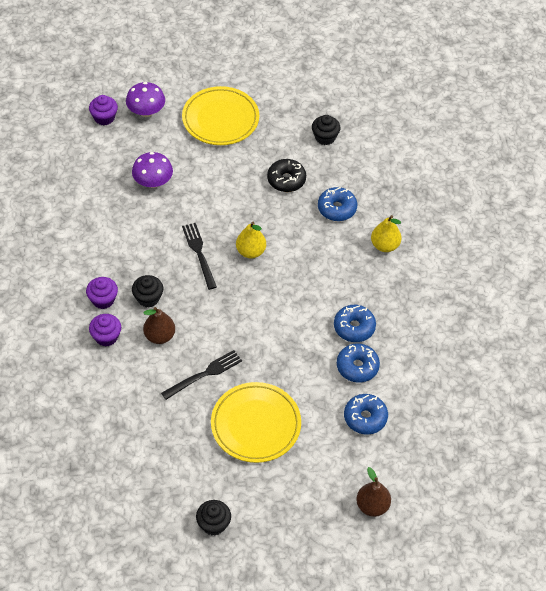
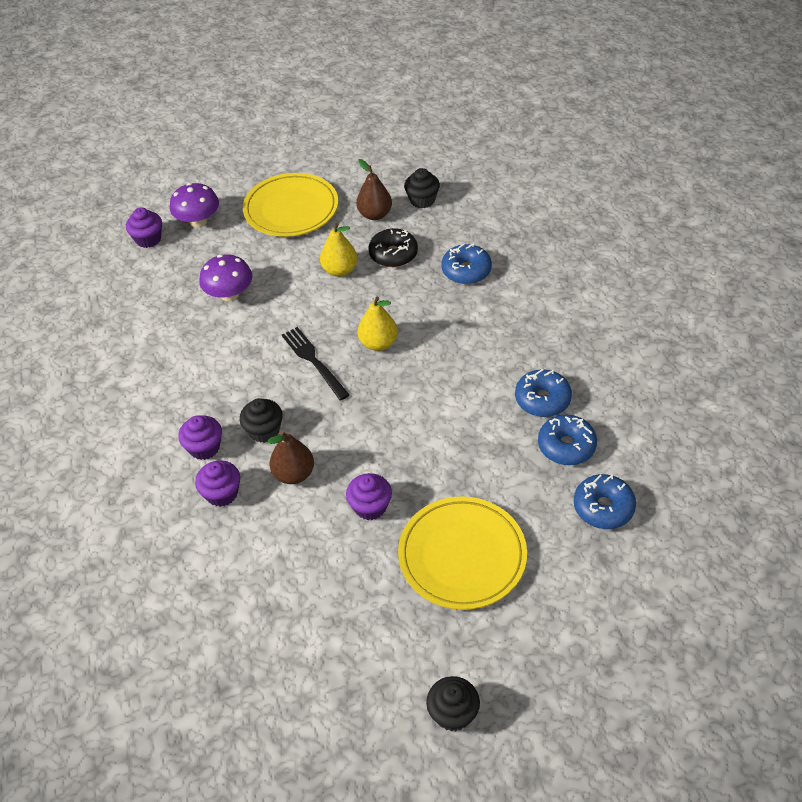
camera: 10 degrees left, 5 degrees down
(205, 374) = (370, 507): black fork -> purple cupcake
(372, 506) = (663, 623): brown pear -> brown pear (375, 214)
(384, 245) = (540, 297): yellow pear -> yellow pear (340, 270)

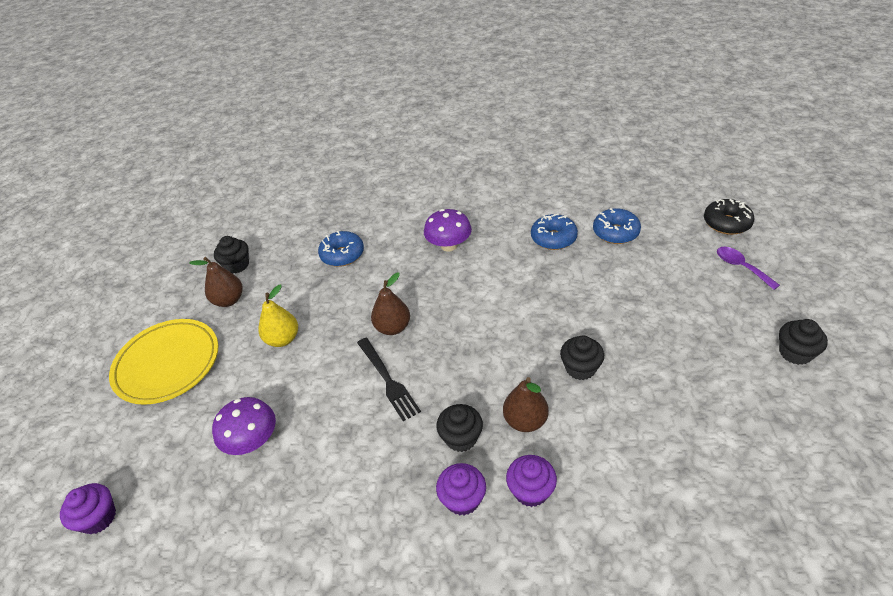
camera: 70 degrees left, 5 degrees down
(198, 221) = (113, 456): purple mushroom -> purple mushroom (449, 245)
(313, 360) = (388, 381): black fork -> black fork turned 105 degrees counterclockwise
(370, 507) = (580, 368): purple cupcake -> black cupcake
(378, 343) = (393, 327): yellow pear -> brown pear
(393, 254) = (290, 297): black donut -> black donut (726, 223)
(462, 555) = (645, 317): yellow plate -> none
(542, 399) = (503, 241): blue donut -> none
(588, 652) = (741, 267): none -> purple spoon

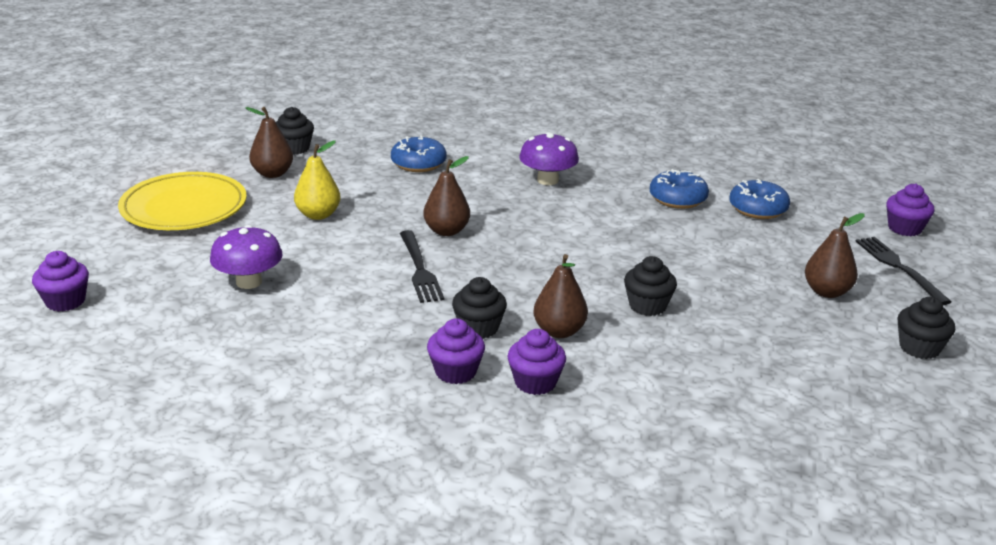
camera: 10 degrees right, 15 degrees down
(703, 310) = (827, 292): none -> brown pear
(726, 223) = (904, 228): black donut -> purple cupcake
(741, 267) = (898, 267): purple spoon -> black fork

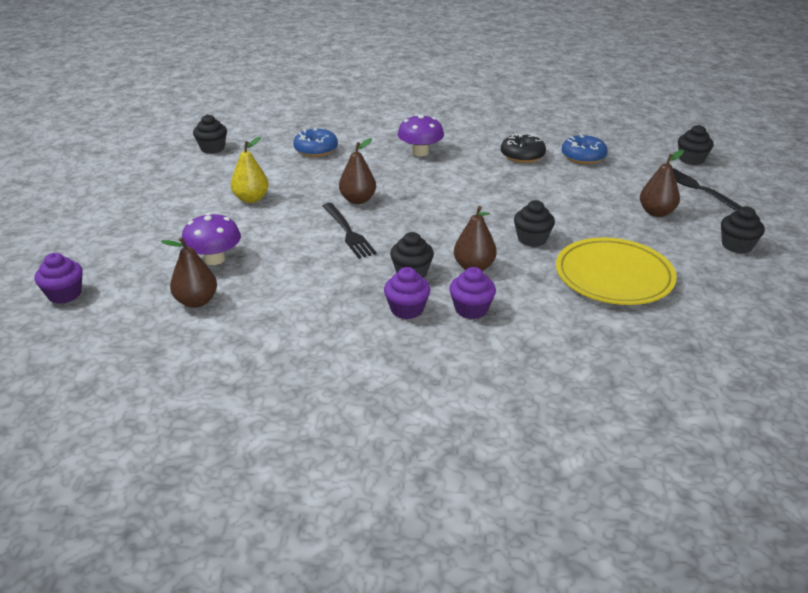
camera: 10 degrees left, 5 degrees up
(184, 208) = (138, 205): yellow plate -> yellow plate (613, 276)
(272, 173) = (202, 170): brown pear -> brown pear (196, 301)
(677, 199) = (522, 156): blue donut -> black donut
(904, 228) = (691, 159): purple cupcake -> black cupcake

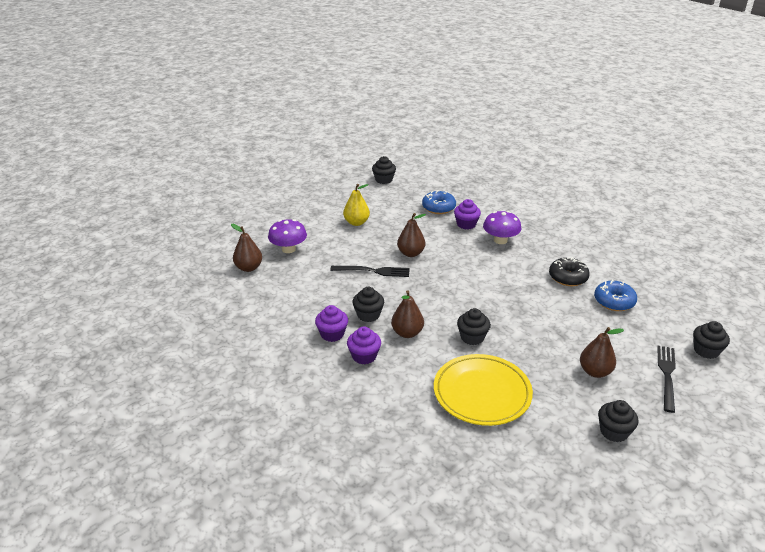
camera: 45 degrees right, 0 degrees up
(65, 294) = (206, 232): purple cupcake -> purple cupcake (466, 224)
(348, 232) = (374, 271): black fork -> black fork turned 105 degrees counterclockwise

